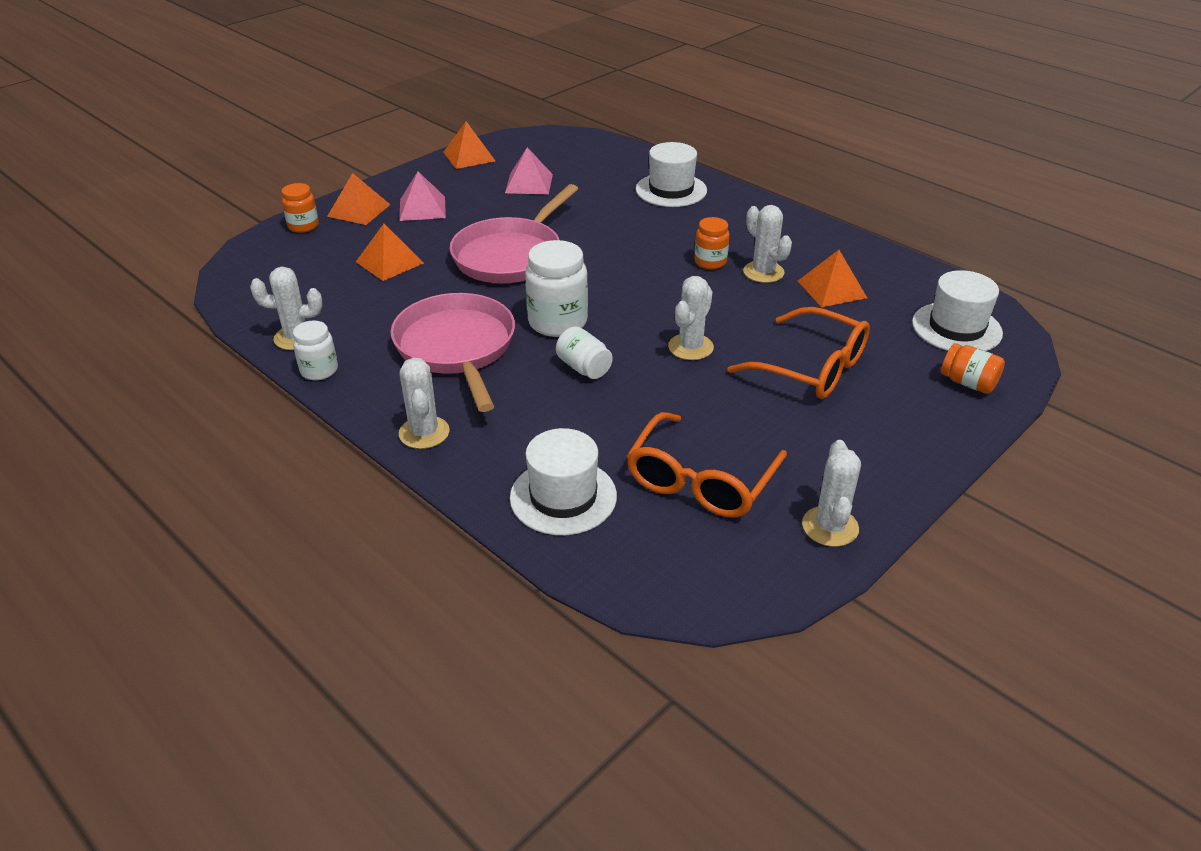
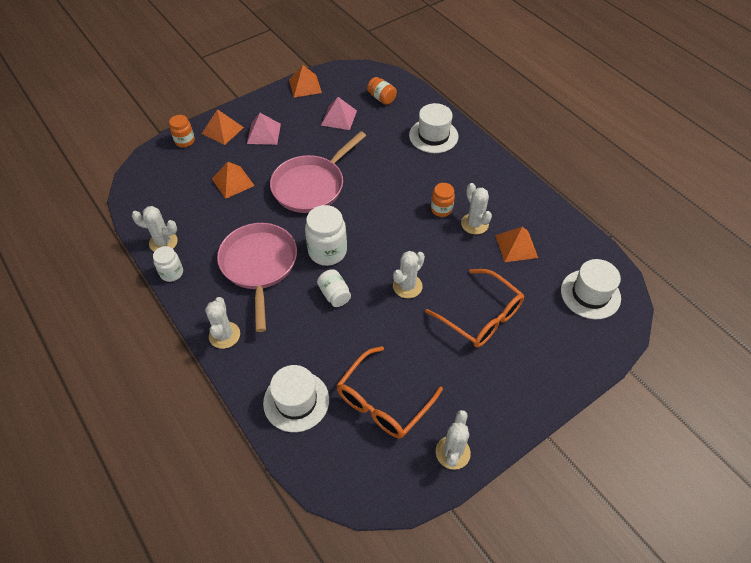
camera: 10 degrees right, 15 degrees up
(968, 383) = (581, 345): orange jar -> orange jar (381, 98)

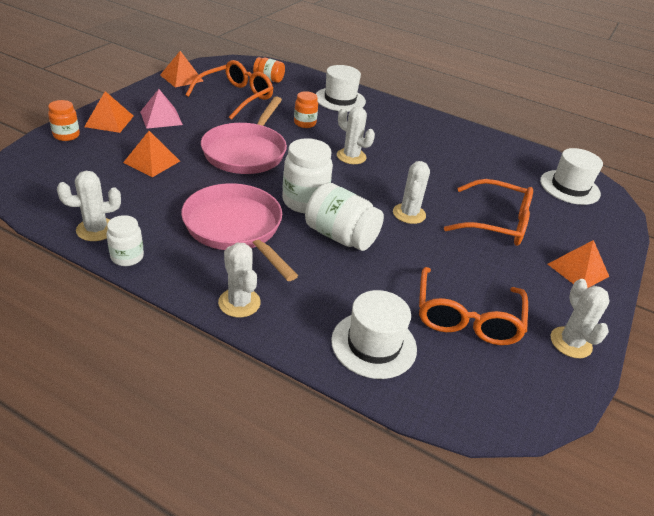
camera: 30 degrees left, 15 degrees down
(334, 294) = (340, 236): white jar -> white jar, size x1.69
(339, 117) = (236, 97): pink pyramid -> orange glasses
(441, 209) = (391, 150): orange jar -> orange jar (305, 123)
(474, 224) = (430, 155): white cactus -> white cactus (351, 156)
(516, 246) = (480, 165): orange pyramid -> orange pyramid (578, 270)

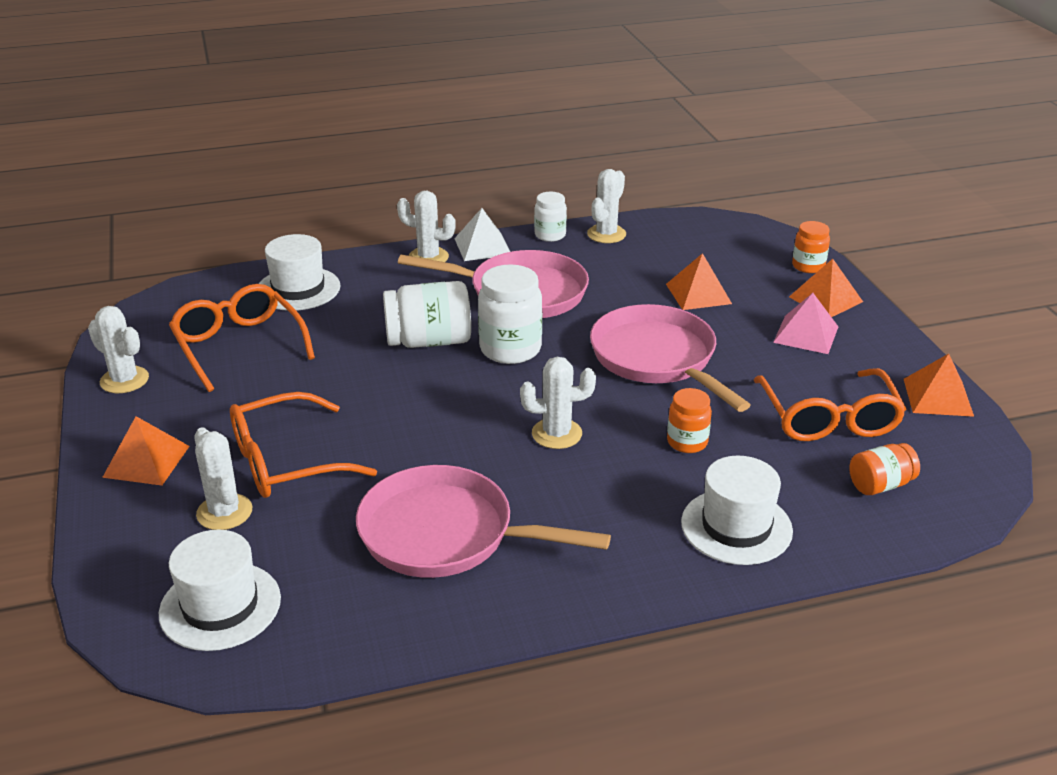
camera: 140 degrees right, 5 degrees down
(187, 283) = (482, 246): none -> white pyramid
(409, 214) = (395, 405): white cactus -> white cactus (224, 512)
(451, 156) = (446, 534): none -> pink pan

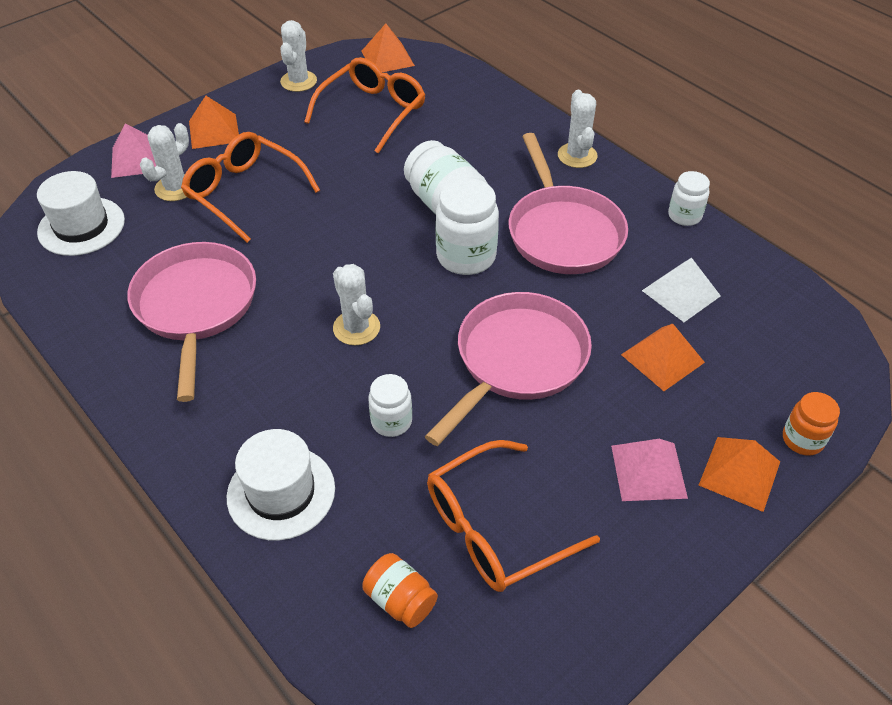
camera: 65 degrees right, 15 degrees up
(132, 535) = (136, 159): none -> pink pyramid
(298, 289) = (471, 107): white hat -> none
(482, 246) = (624, 180): white pyramid -> white pyramid (681, 293)
(606, 234) = (722, 254): white cactus -> none
(687, 442) = (391, 421): orange jar -> white jar
(938, 397) = (601, 629): orange pyramid -> orange pyramid (387, 58)

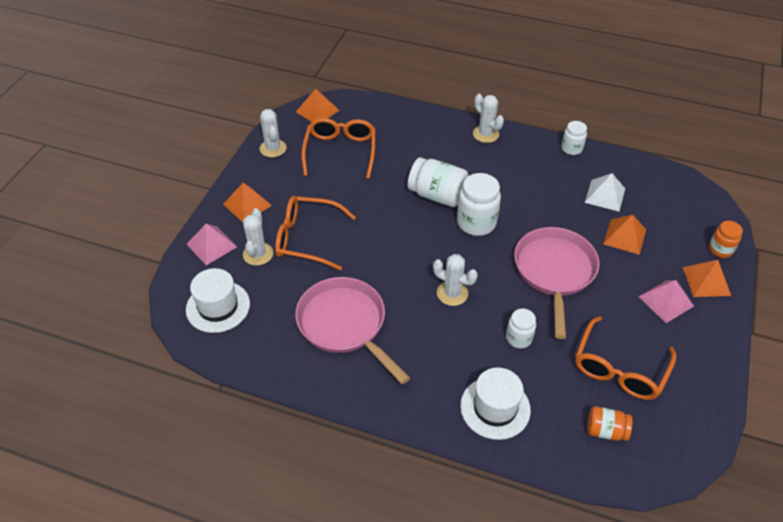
camera: 30 degrees left, 0 degrees up
(563, 232) = (516, 185): pink pan -> none

